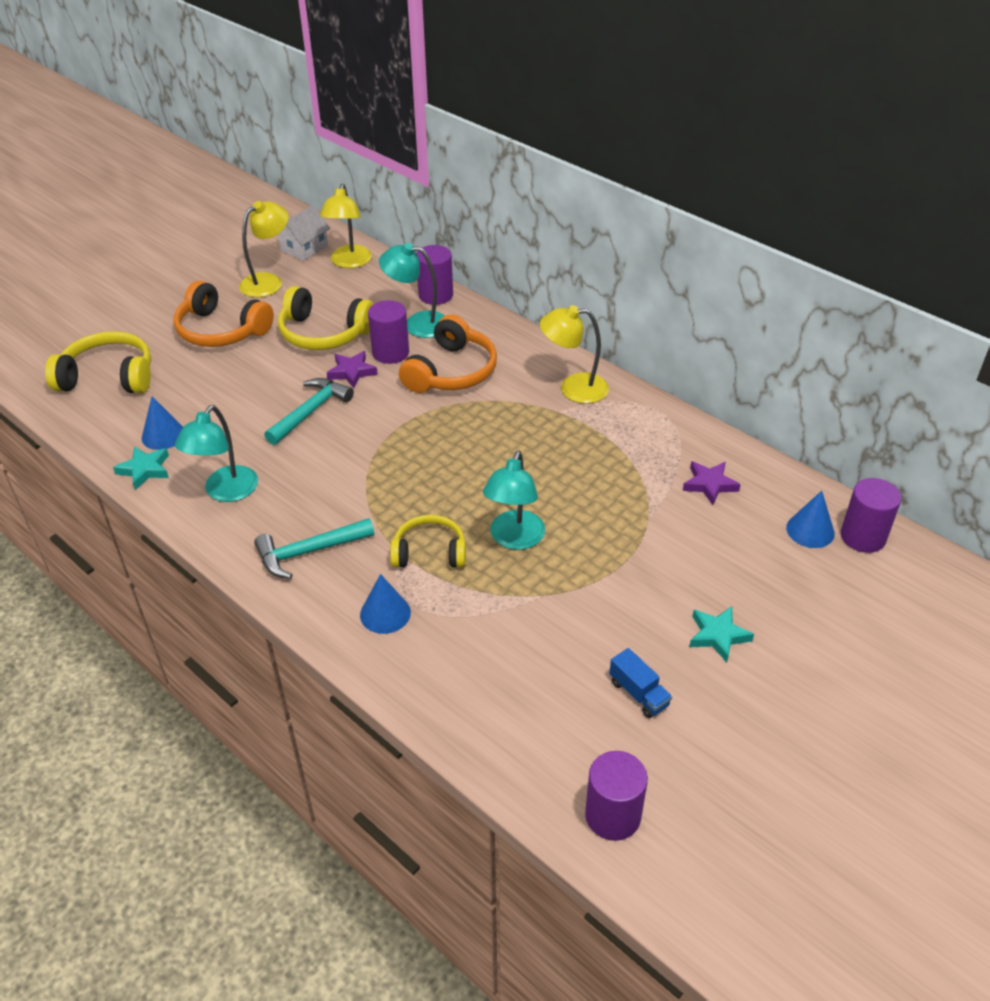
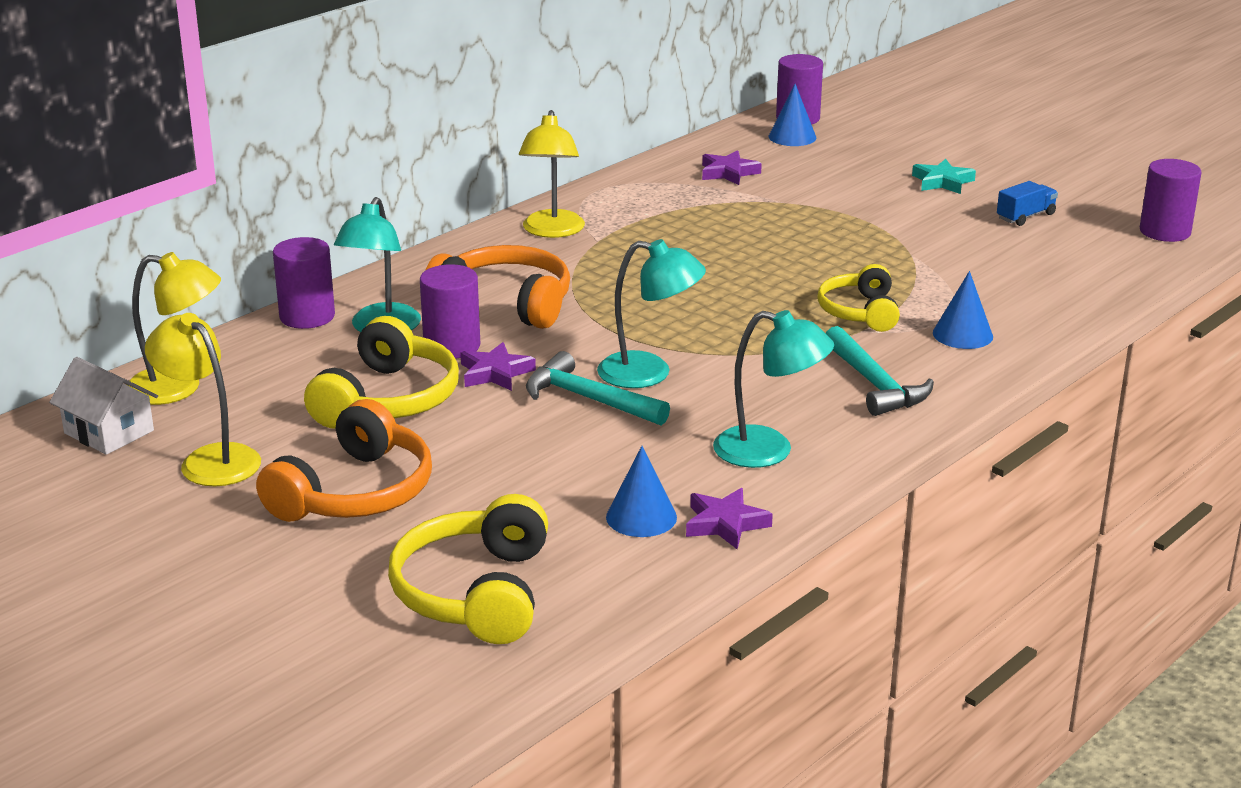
camera: 90 degrees left, 15 degrees down
(145, 470) = (725, 524): turquoise star -> purple star
(514, 539) = (829, 267): turquoise lamp -> turquoise lamp (649, 373)

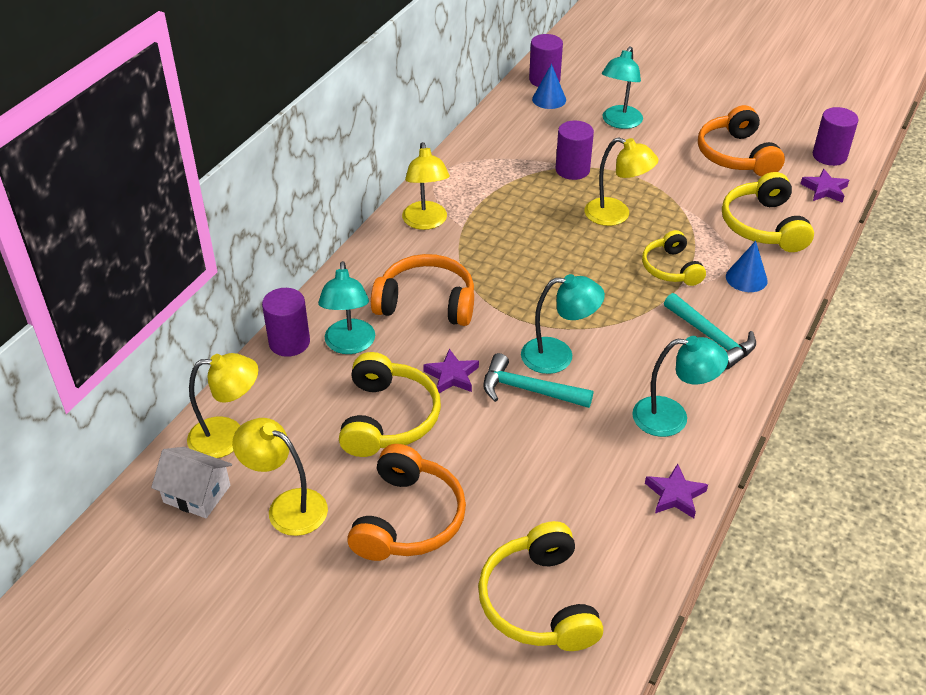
camera: 15 degrees left, 15 degrees up
(452, 346) = (408, 354): purple cylinder -> purple cylinder (572, 170)
(641, 517) = (617, 500): blue cone -> none
(728, 172) = (521, 142): purple star -> purple star (824, 189)
(815, 254) = (616, 215): none -> yellow lamp
(877, 168) = (619, 122): none -> turquoise lamp
(942, 182) = (668, 129): turquoise star -> none
(1021, 288) = (763, 226): none -> yellow headphones
(1025, 216) = (736, 155): blue truck -> orange headphones

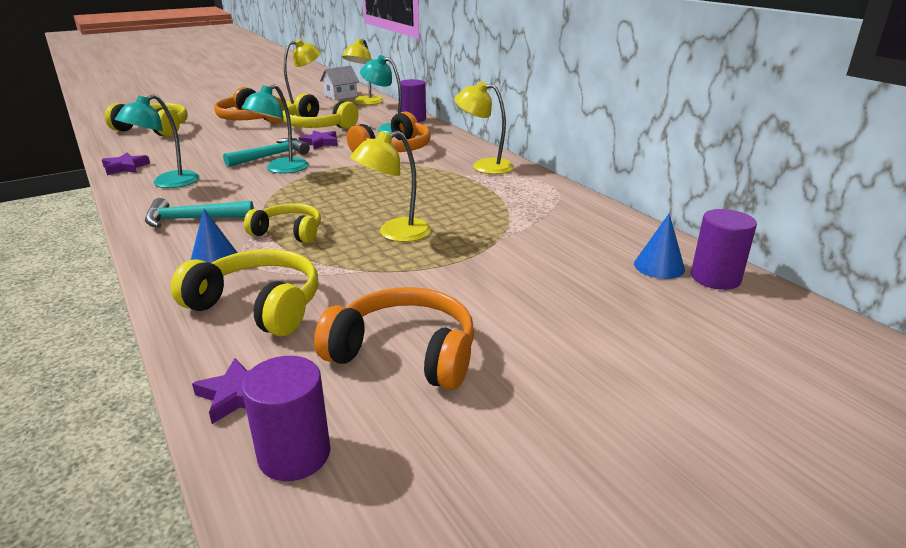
camera: 120 degrees right, 15 degrees down
(572, 170) = (494, 236): purple cylinder -> none
(619, 122) = (568, 294): turquoise lamp -> none

